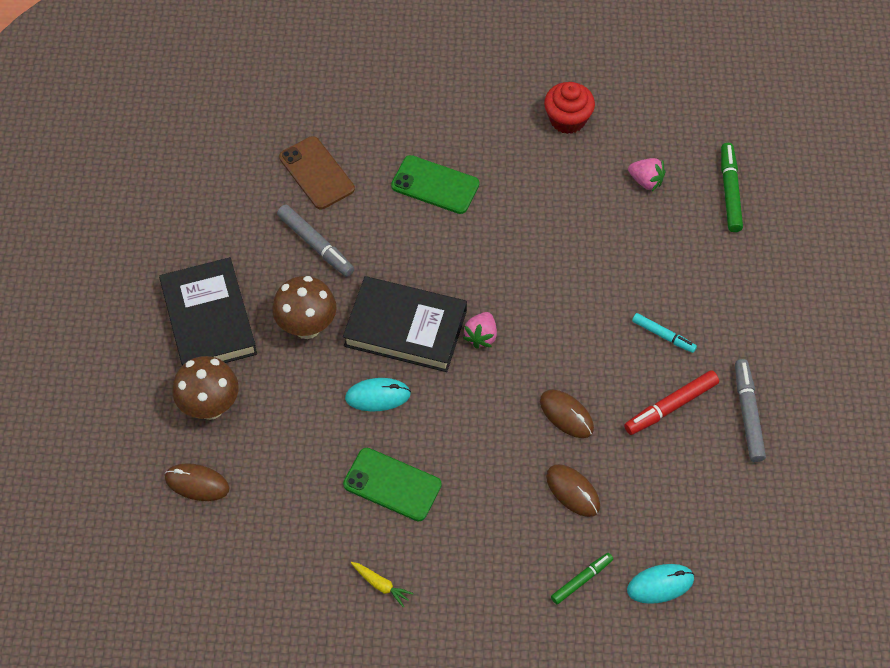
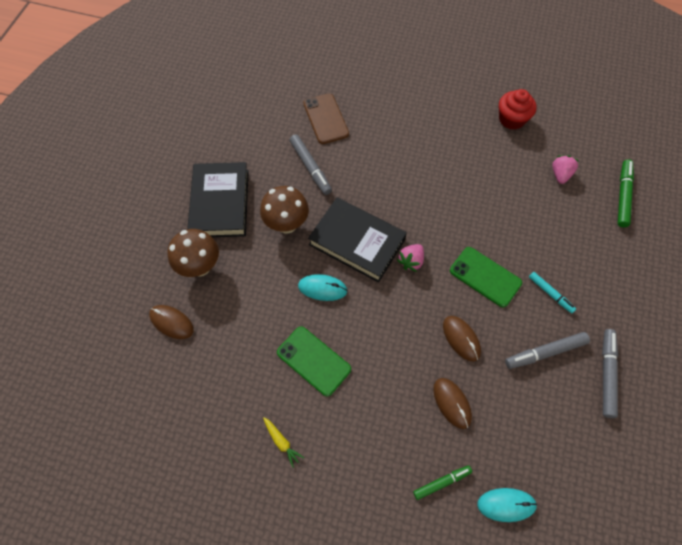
camera: 15 degrees right, 5 degrees up
(435, 185) = (406, 144): green phone -> green phone (485, 276)
(646, 181) = (560, 174): pink strawberry -> pink strawberry turned 120 degrees counterclockwise
(671, 406) = (545, 352): red marker -> grey marker

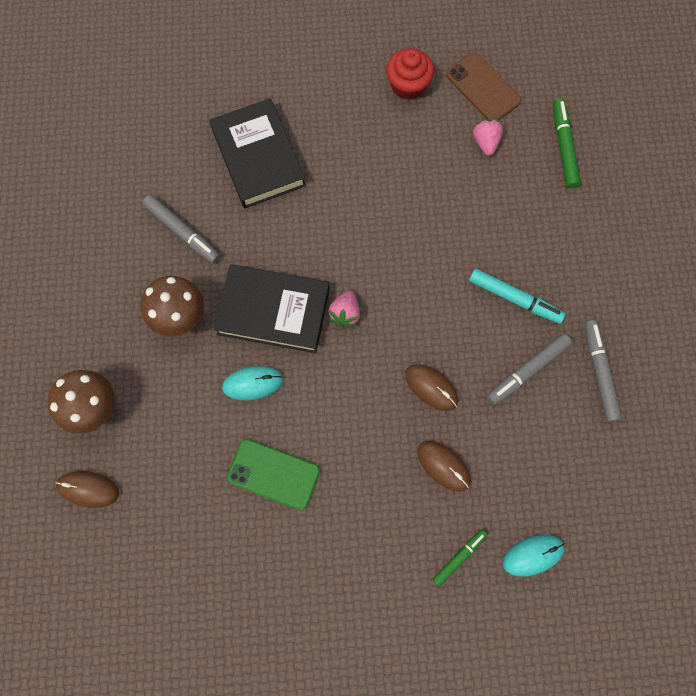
camera: 20 degrees left, 10 degrees up
(220, 203) = (87, 317): black book -> black book (258, 157)
(282, 442) = (271, 580): yellow carrot -> none
(326, 119) = (178, 158): brown phone -> brown phone (483, 88)
(485, 276) = (436, 303): green phone -> none
(550, 294) = (514, 298): turquoise marker -> turquoise marker, size x1.54

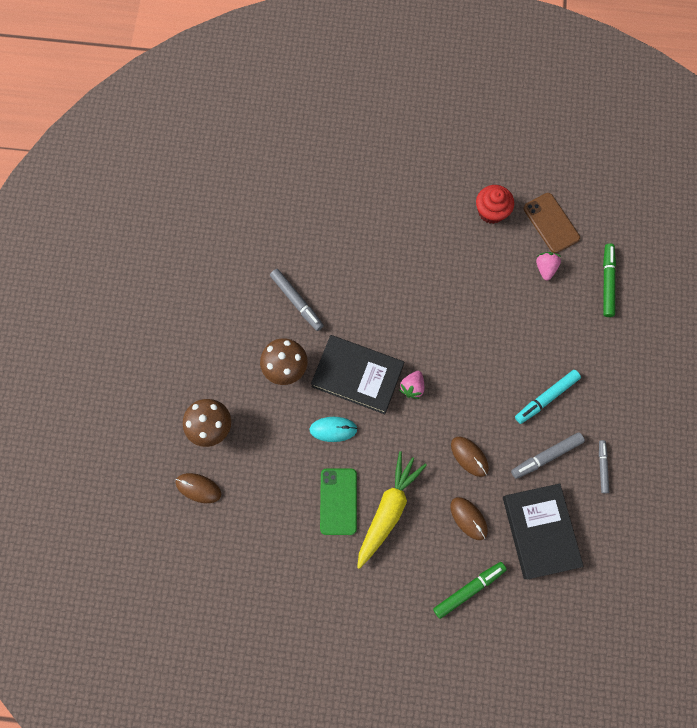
camera: 10 degrees right, 0 degrees up
(258, 157) = (364, 251): black book -> black book (540, 531)
(273, 474) = (338, 501): green phone -> green phone turned 60 degrees clockwise
(339, 473) = (388, 509): none -> yellow carrot
(459, 557) = (468, 589): green marker -> green marker, size x1.54
(514, 298) = (546, 398): turquoise marker -> turquoise marker turned 105 degrees clockwise
(533, 555) = (525, 598): turquoise mouse -> none
(599, 372) = (602, 467): grey marker -> grey marker, size x0.65

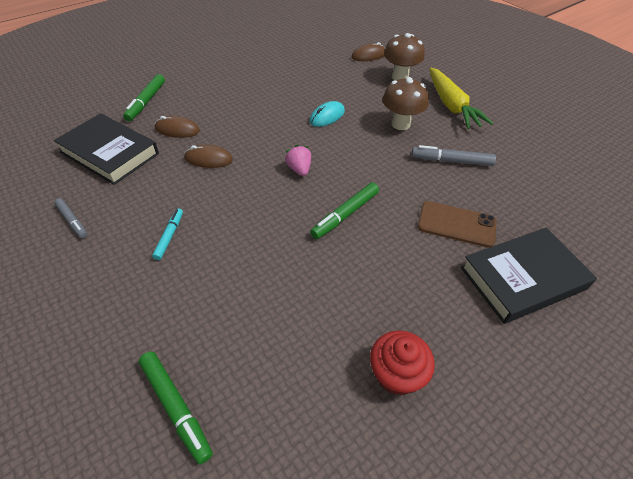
camera: 135 degrees right, 25 degrees down
(338, 501) = (280, 91): green phone -> none
(357, 376) = (348, 150): black book -> black book (522, 278)
(388, 509) = (242, 104): yellow carrot -> yellow carrot (451, 106)
(420, 320) = (345, 215): none -> green marker
(545, 268) = (270, 358): pink strawberry -> none
(546, 398) = (169, 236): turquoise marker -> turquoise marker, size x0.65
(546, 456) = (137, 197): grey marker -> none
(551, 223) = (313, 427): brown phone -> brown phone (456, 224)

